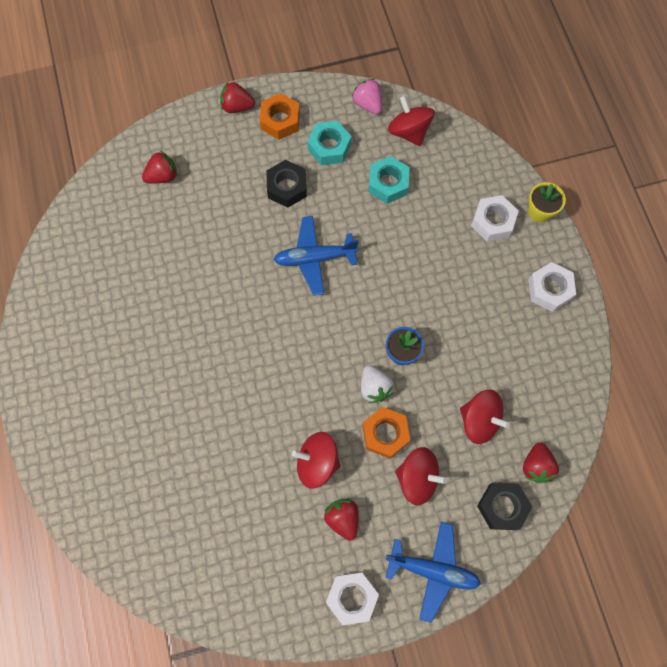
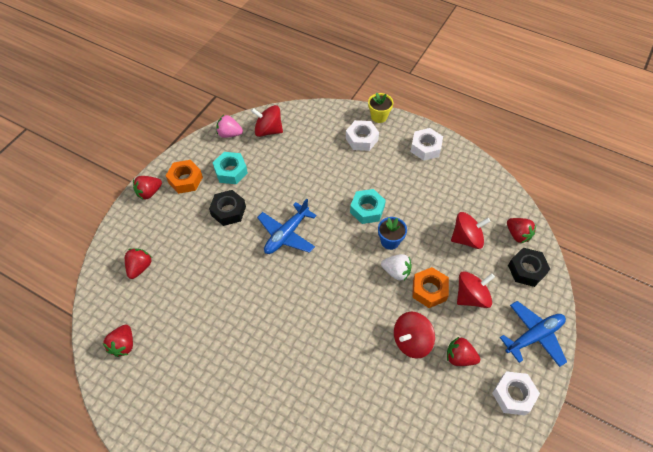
camera: 45 degrees left, 15 degrees down
(88, 237) = (123, 345): none -> red strawberry
(388, 183) = (285, 164): turquoise nut -> turquoise nut (367, 209)

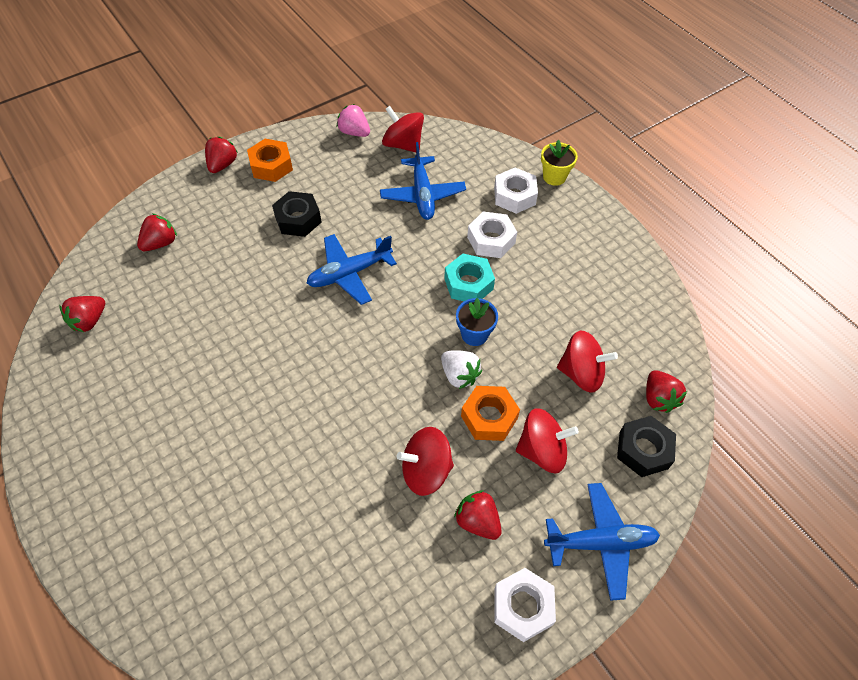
camera: 25 degrees right, 0 degrees up
(149, 192) = (222, 165): red strawberry -> red strawberry turned 120 degrees clockwise
(231, 171) = (329, 175): turquoise nut -> none
(302, 161) = (422, 195): none -> blue plane
(425, 148) = (594, 237): white nut -> white nut (491, 240)

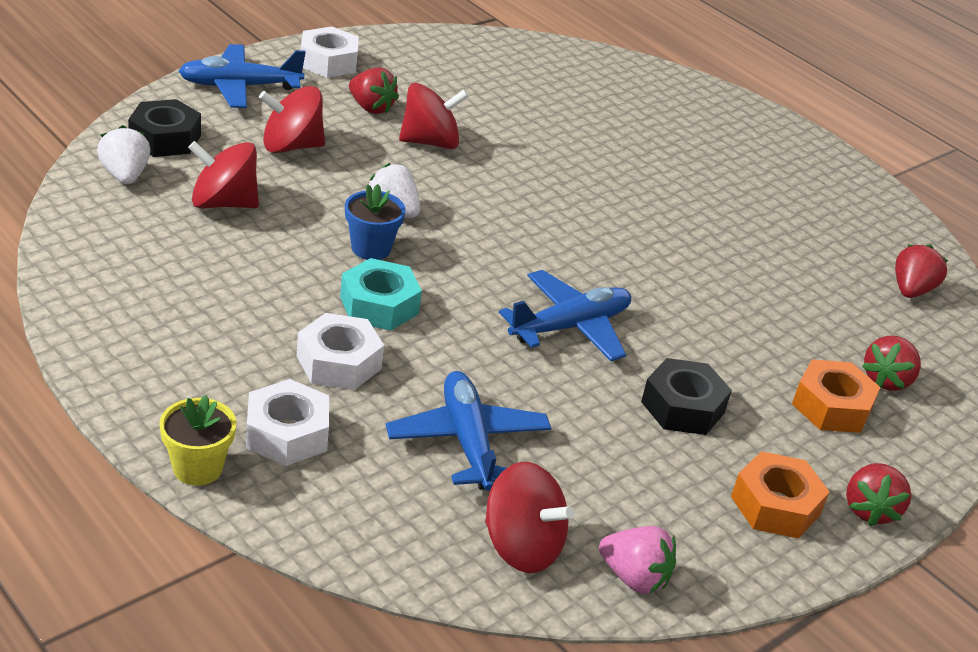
camera: 170 degrees right, 20 degrees down
(489, 417) = (354, 174): orange nut -> orange nut (831, 406)
(658, 398) = (125, 175): red strawberry -> white strawberry

